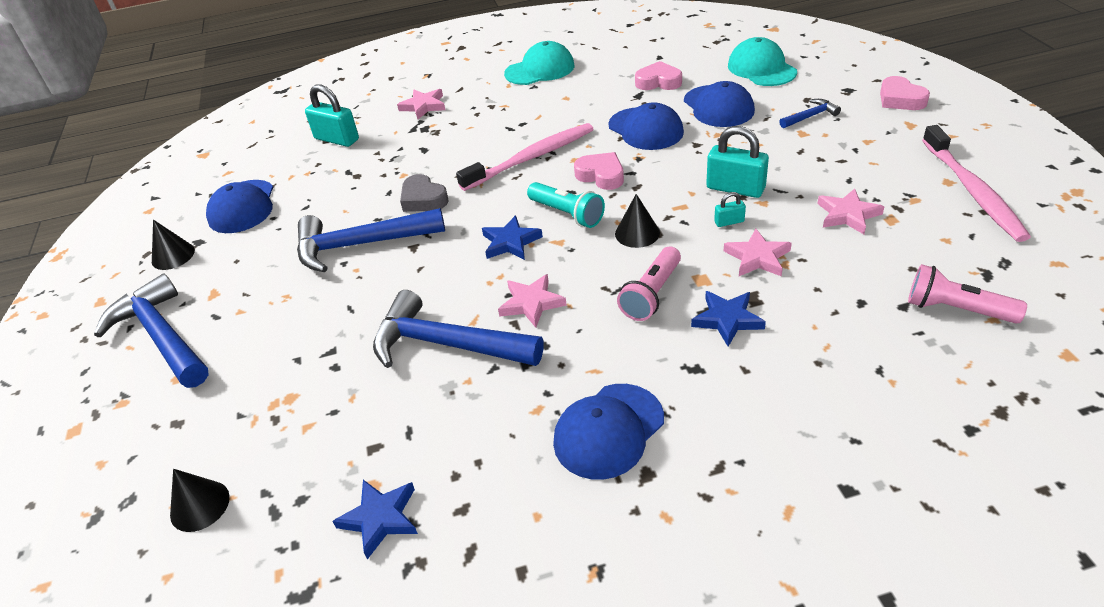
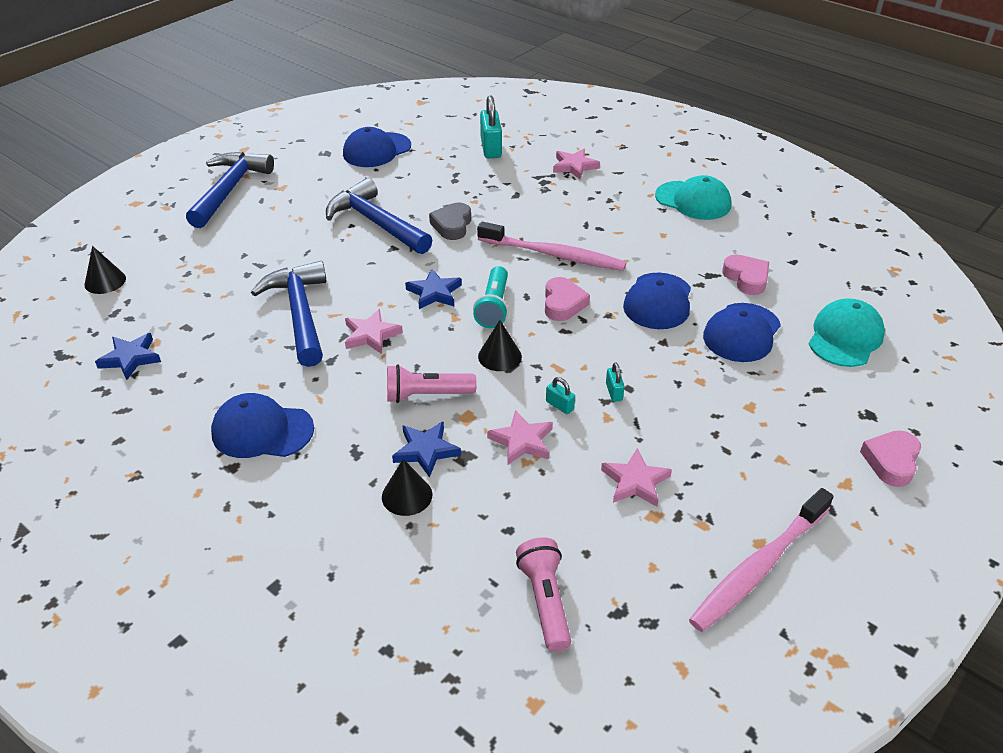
camera: 50 degrees right, 0 degrees up
(173, 256) = (305, 151): black cone -> black cone (407, 495)
(735, 188) = (614, 392): turquoise padlock -> turquoise padlock, size x0.49
(810, 116) = (787, 402): blue hammer -> none

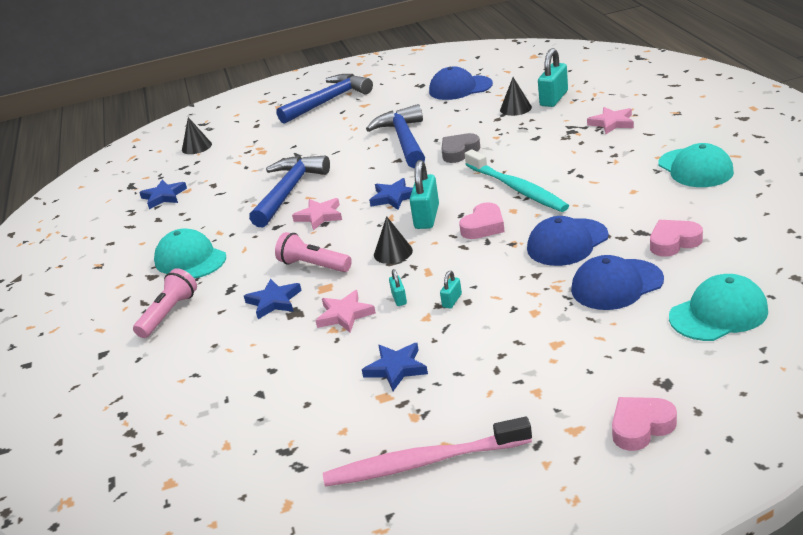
camera: 40 degrees right, 10 degrees down
(262, 431) = (190, 259): blue cap -> turquoise cap
(407, 495) = (232, 326): black cone -> black cone (515, 108)
(494, 307) = (427, 217): turquoise flashlight -> turquoise padlock
(545, 601) = (245, 423): pink flashlight -> pink flashlight (169, 313)
(554, 255) = (517, 188): pink toothbrush -> turquoise toothbrush
(635, 482) = (396, 369): pink star -> blue star
(746, 278) = (673, 242): pink heart -> pink heart turned 120 degrees counterclockwise

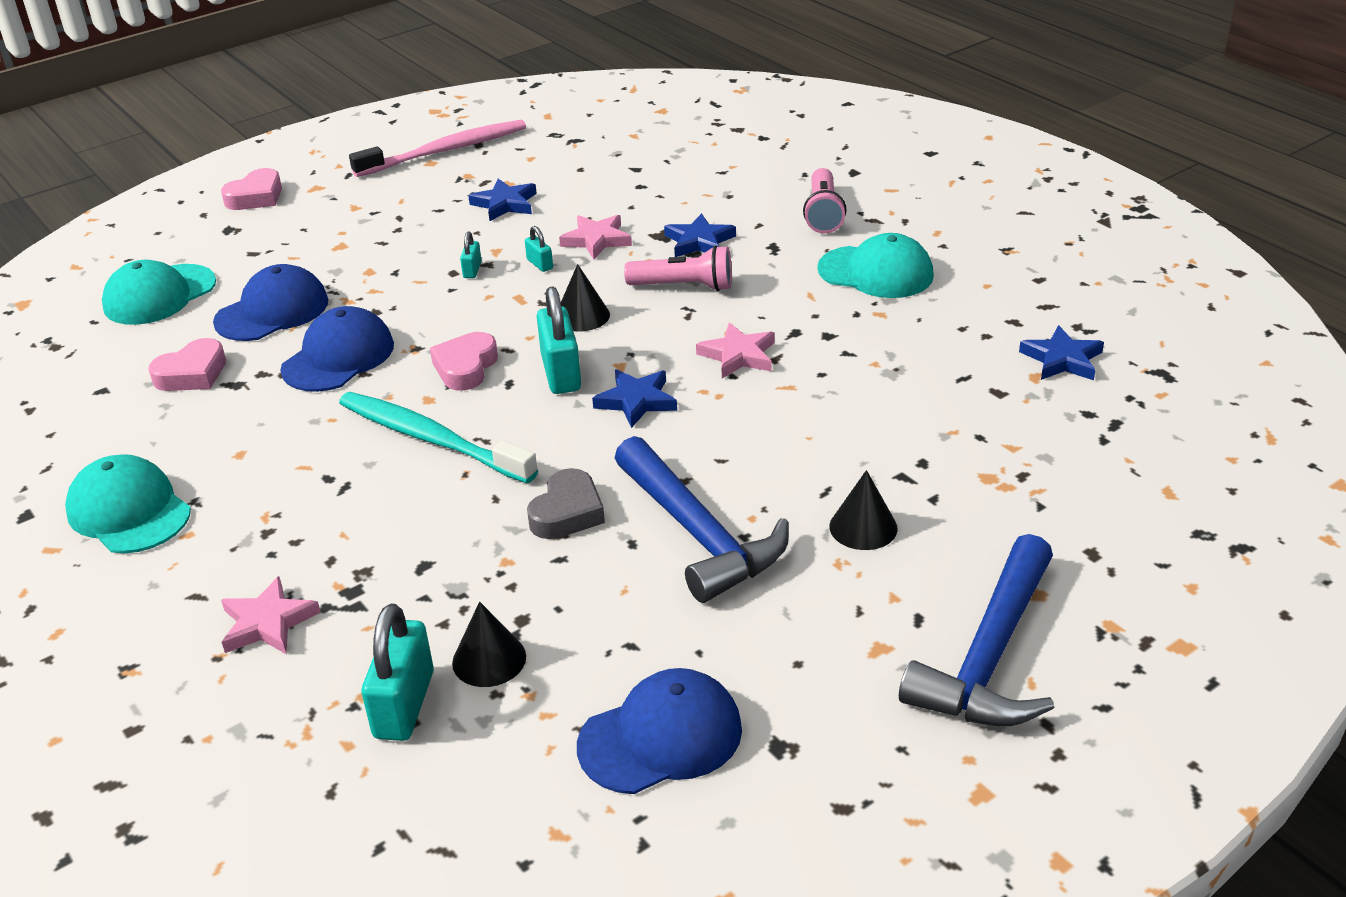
camera: 155 degrees right, 5 degrees up
(196, 147) = (1156, 476): black cone -> black cone (863, 527)
(289, 191) = (835, 393): blue hammer -> none

